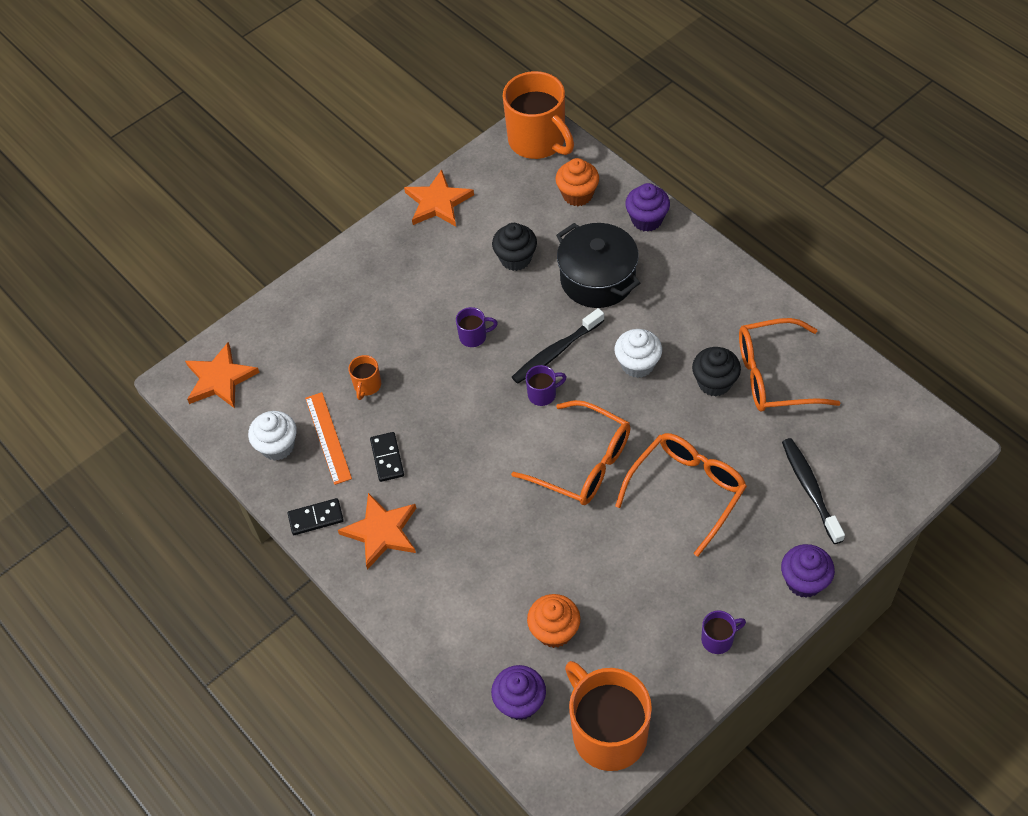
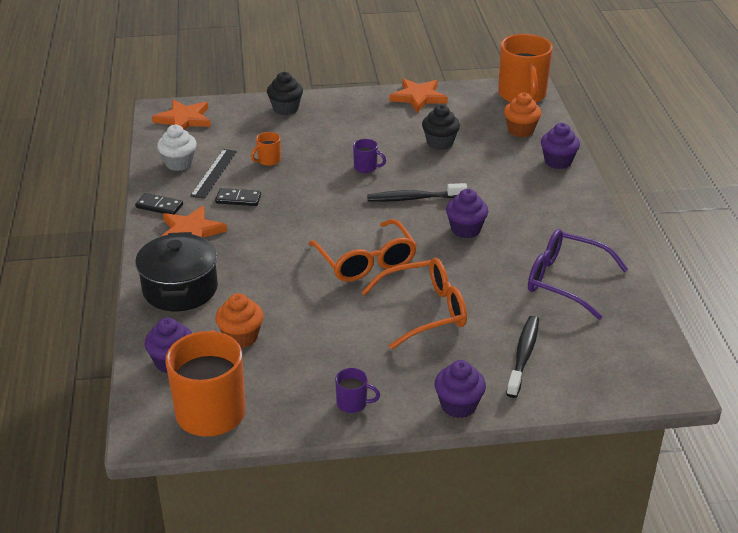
camera: 30 degrees right, 20 degrees down
(328, 438) = (214, 173): orange ruler -> black ruler
(387, 458) = (238, 199): black domino -> black domino turned 75 degrees clockwise
(543, 394) = (379, 215): purple mug -> none
(597, 279) = (486, 176): black pot -> black pot (180, 289)
(637, 364) = (465, 229): white cupcake -> purple cupcake
(714, 382) = (513, 264): black cupcake -> black cupcake (285, 109)
(773, 376) = (564, 281): orange glasses -> purple glasses

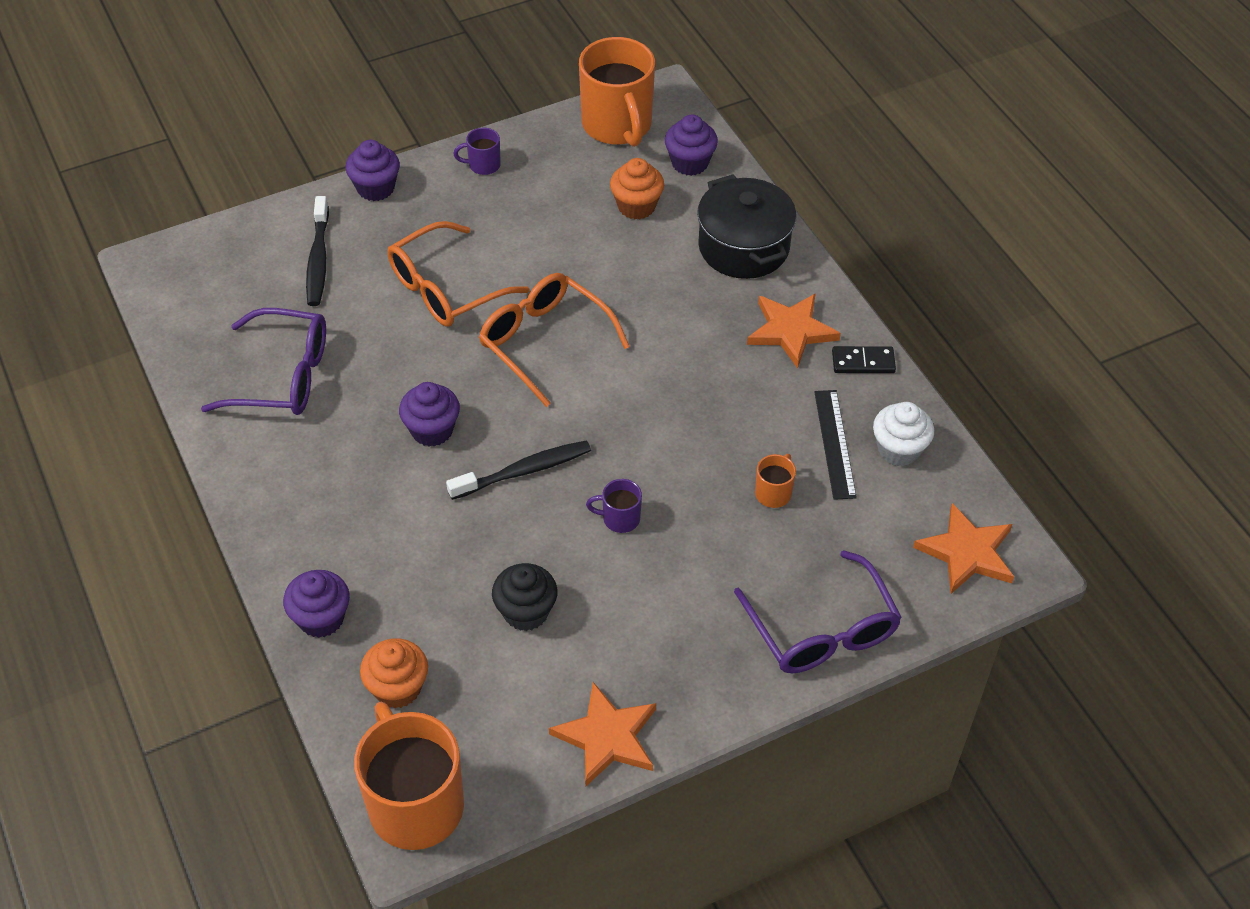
camera: 160 degrees right, 15 degrees up
(238, 199) = (767, 403): black domino -> none
(285, 109) = (822, 630): black cupcake -> purple glasses

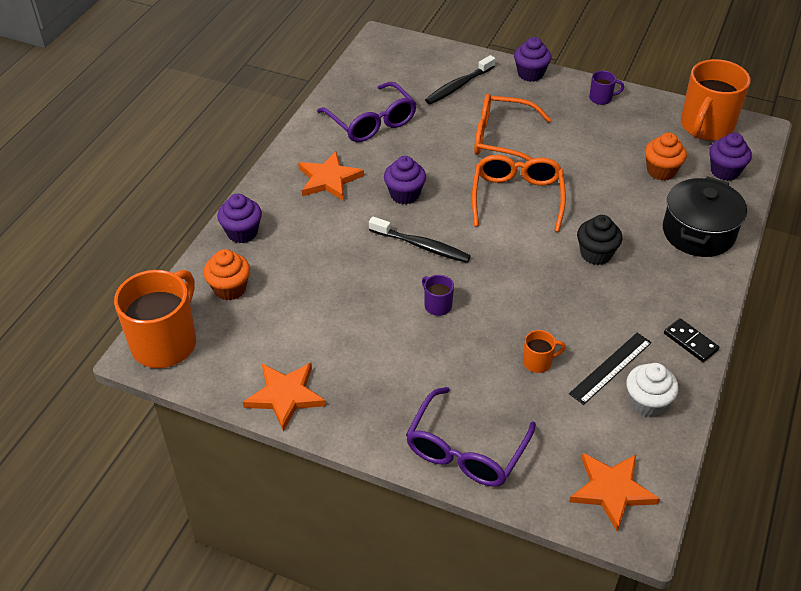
camera: 50 degrees right, 5 degrees down
(483, 165) = (601, 98): purple mug -> purple mug turned 135 degrees clockwise
(526, 612) = (331, 307): black cupcake -> black cupcake (596, 254)
(791, 331) = (667, 293): orange star -> orange star (329, 179)

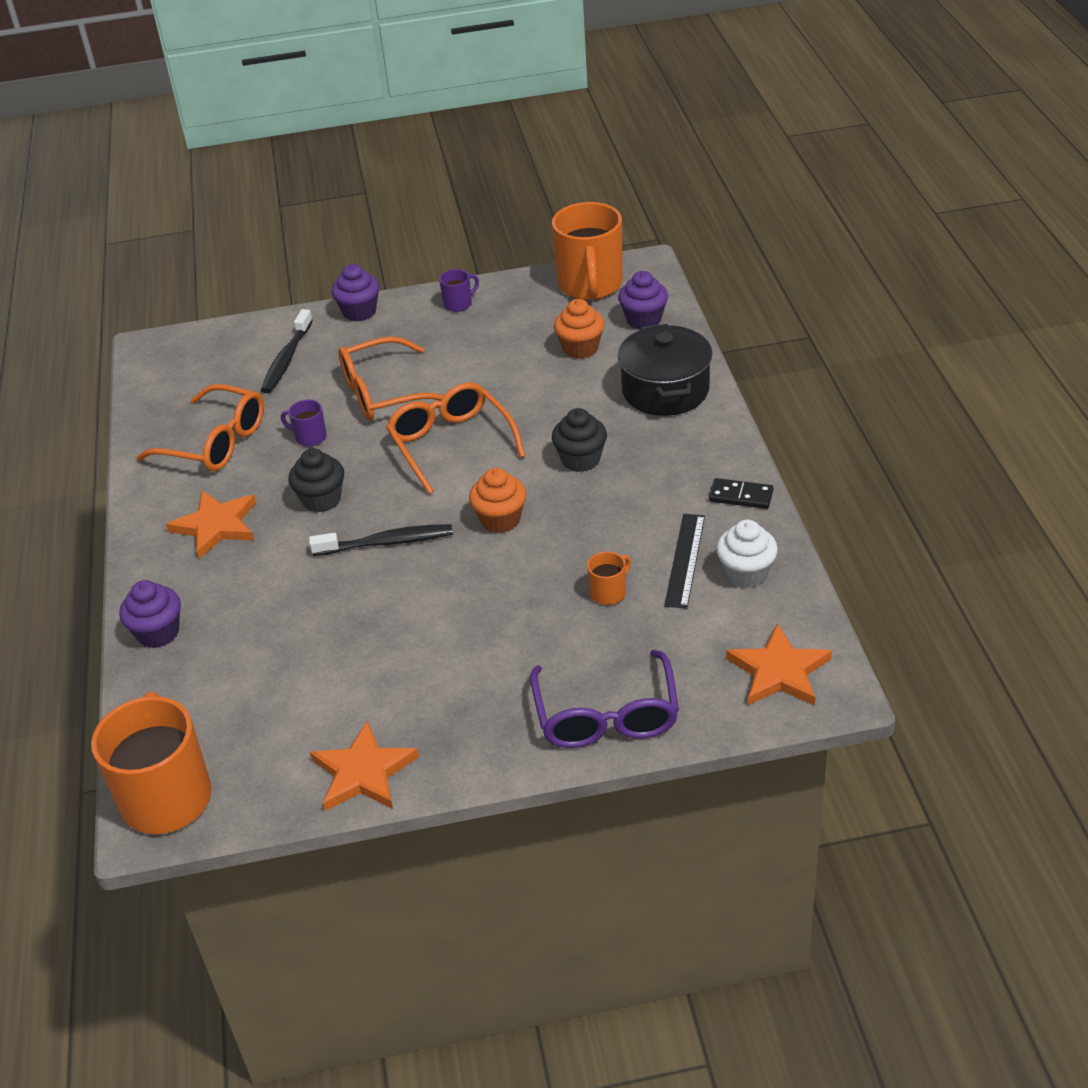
camera: 30 degrees left, 5 degrees down
(230, 289) = (196, 699): orange cupcake -> orange cupcake (500, 520)
(372, 123) = (216, 442): purple glasses -> orange glasses
(404, 194) = (321, 500): purple cupcake -> black cupcake
(437, 305) = (456, 593): purple mug -> purple mug (309, 437)

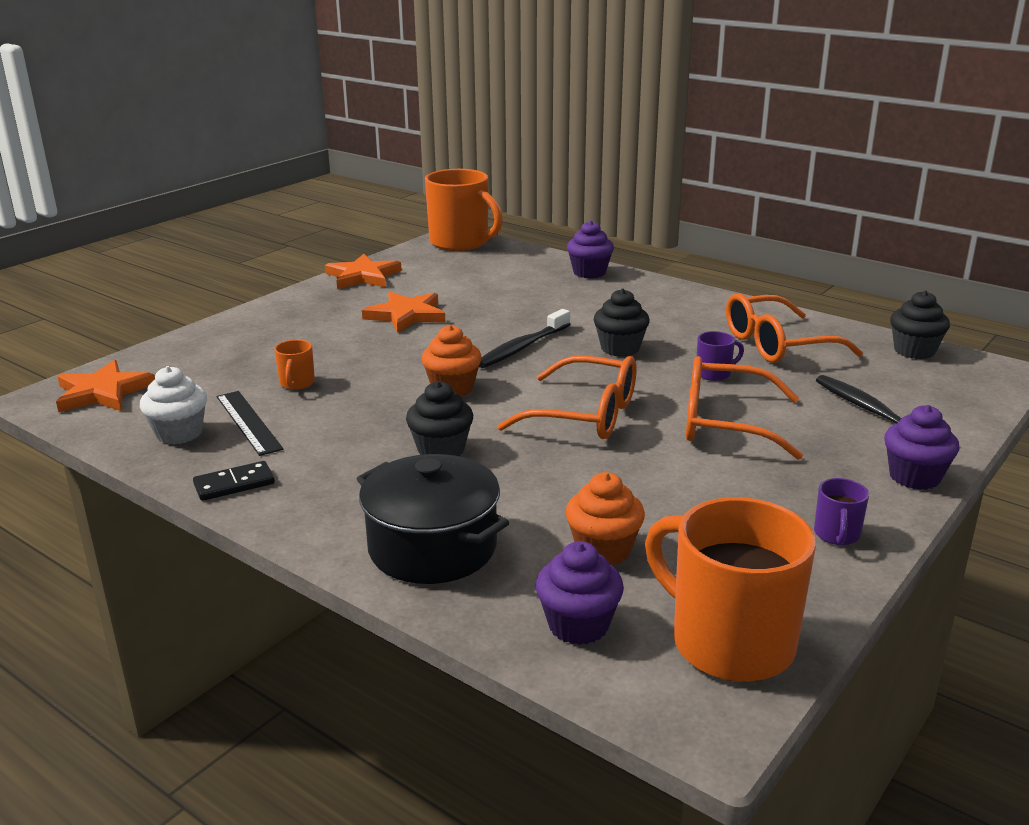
camera: 135 degrees right, 15 degrees down
(152, 388) = (914, 351): none -> black cupcake
(216, 526) = (663, 313): orange star -> orange star (406, 315)
(383, 393) = (724, 423): orange glasses -> orange glasses turned 105 degrees counterclockwise
(606, 716) = (227, 335): purple glasses -> none

